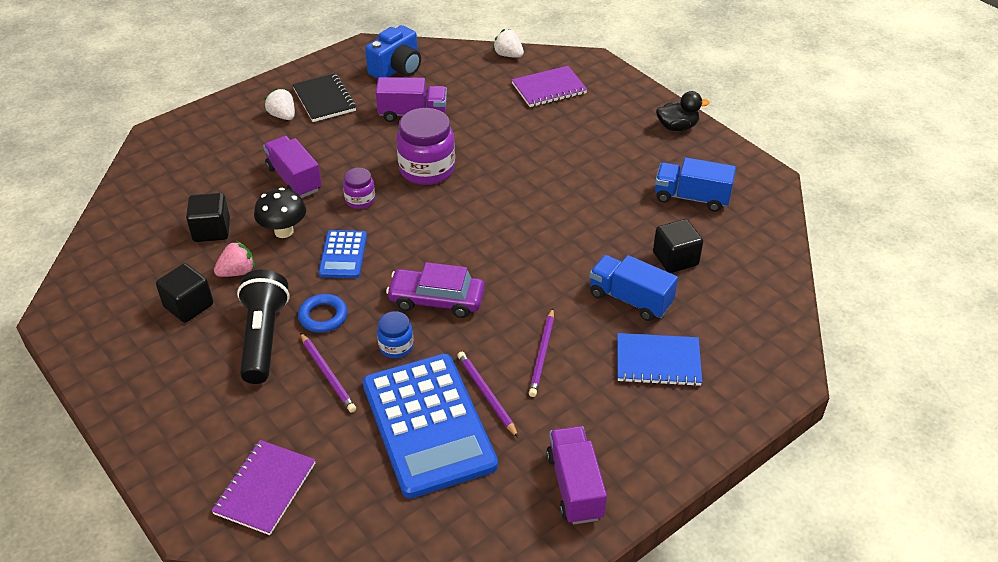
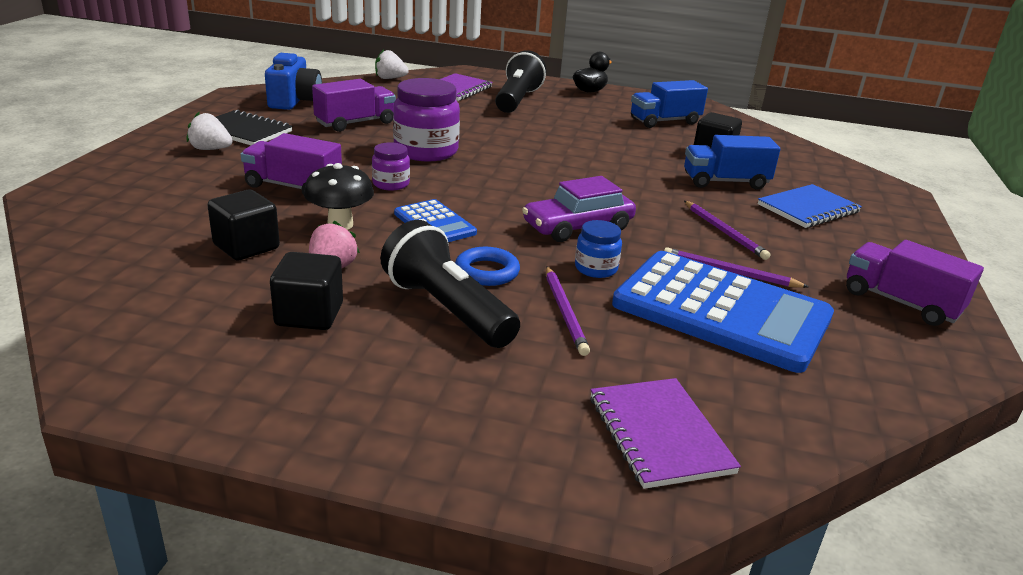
camera: 40 degrees left, 15 degrees down
(328, 374) = (565, 312): purple pencil -> purple pencil turned 60 degrees clockwise
(586, 121) = (517, 100): none -> black flashlight

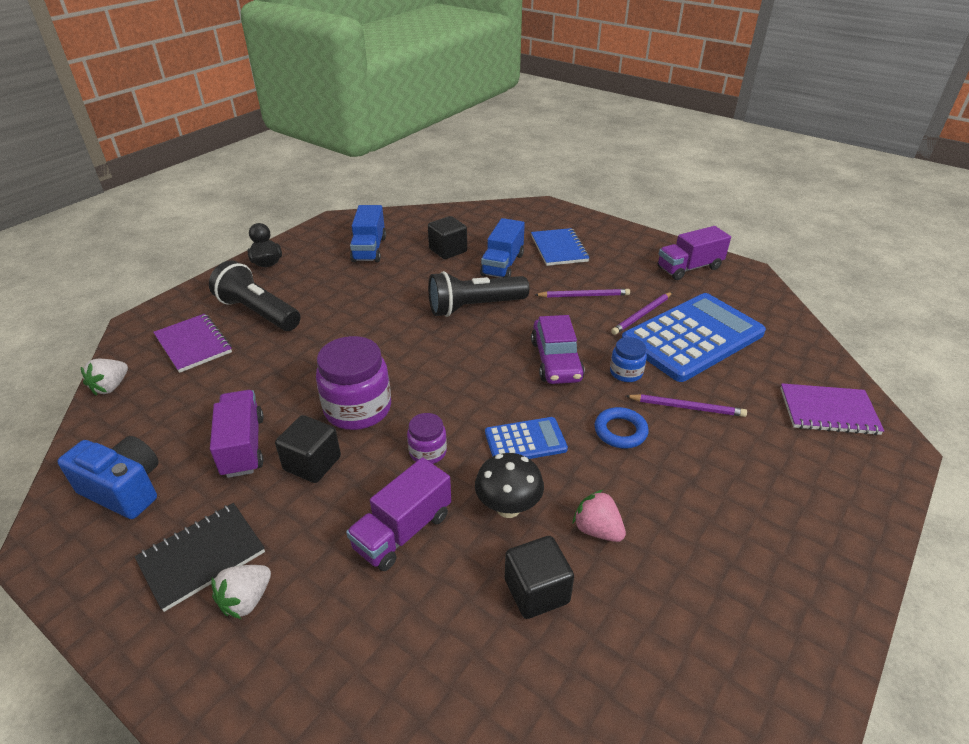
camera: 65 degrees left, 10 degrees up
(309, 315) = (677, 559): black cube -> black cube (312, 463)
(447, 309) = (677, 469): black flashlight -> black flashlight (475, 307)

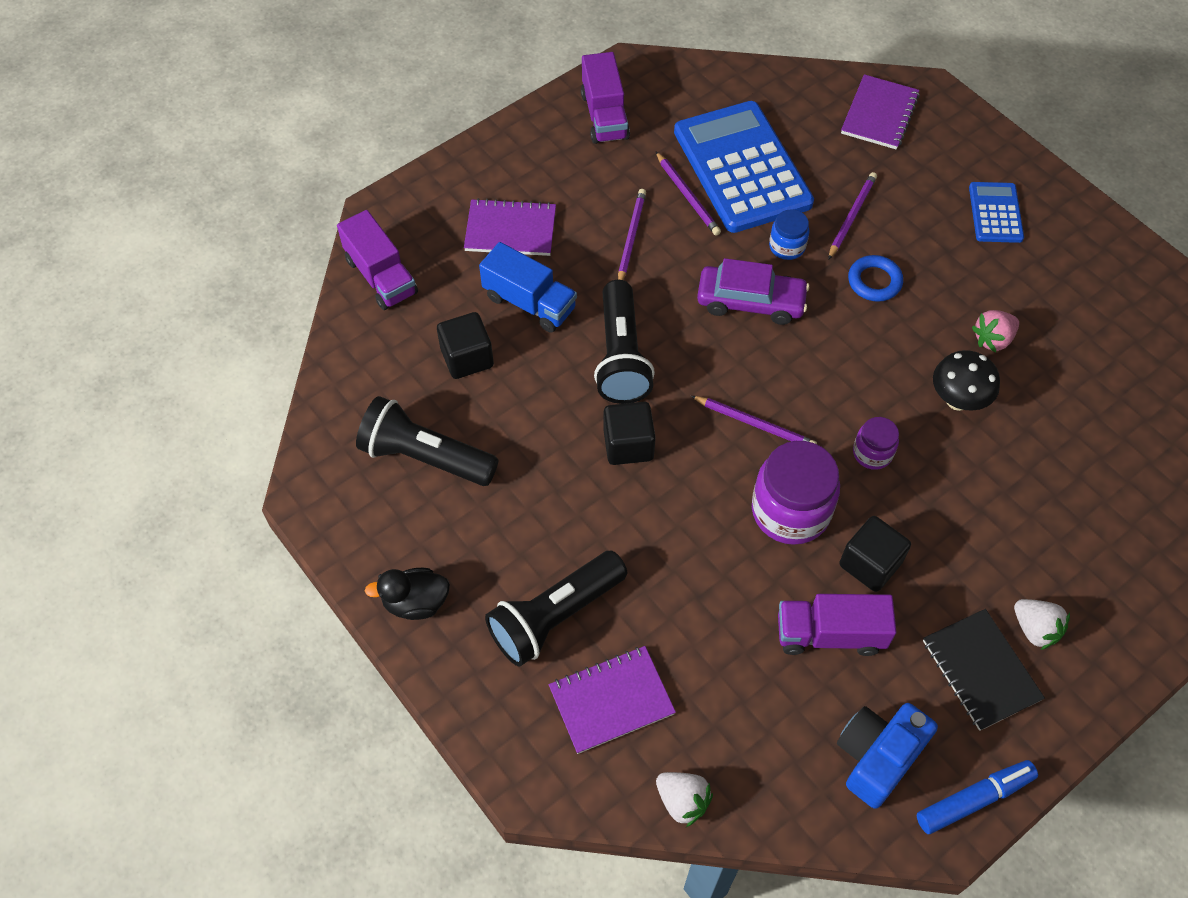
camera: 75 degrees left, 20 degrees up
(69, 564) = (974, 799): none -> blue marker
(369, 249) = (425, 457): blue truck -> black flashlight
(403, 531) = (973, 491): purple truck -> purple truck (381, 276)
(437, 378) = (755, 424): none -> purple pencil
(525, 441) = (873, 364): blue calculator -> blue calculator (995, 213)
(536, 591) = (1050, 401): black cube -> black cube (628, 445)
(559, 249) = (510, 230): blue notebook -> purple notebook

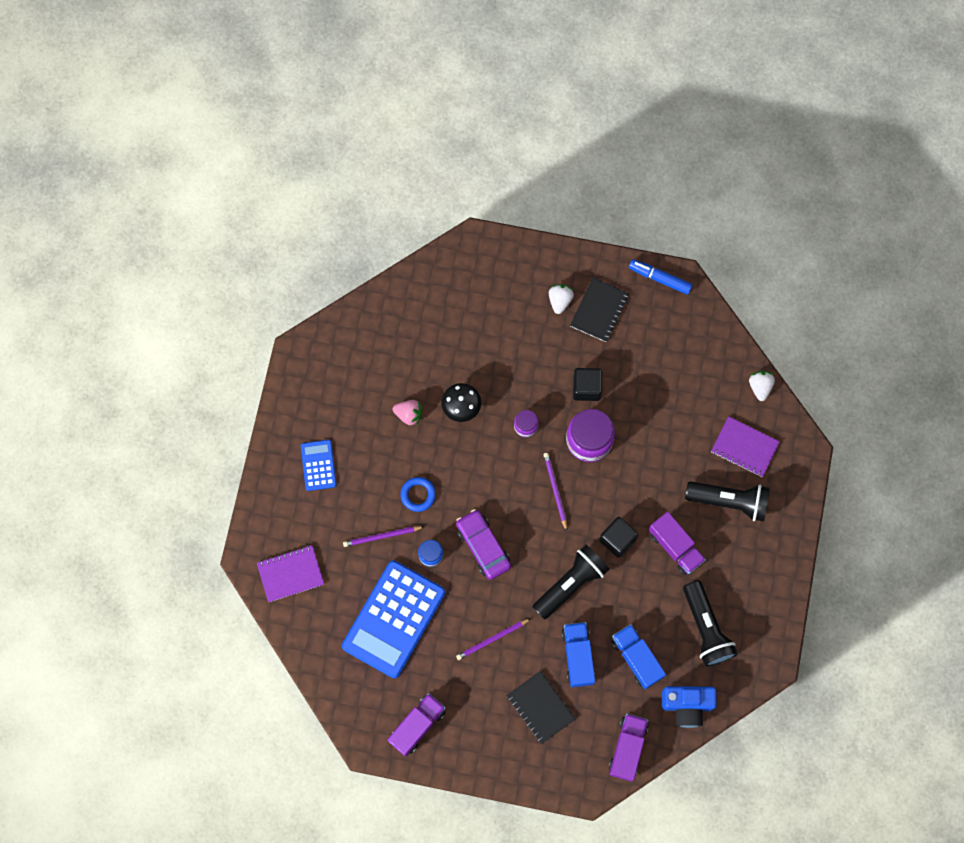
camera: 130 degrees left, 15 degrees up
(415, 602) = (776, 566): black duck -> none
(467, 358) = (636, 658): black cube -> blue truck
(510, 230) = (540, 707): purple notebook -> black notebook
(687, 196) = (438, 632): purple pencil -> none
(830, 634) = (636, 381): purple truck -> purple truck (675, 547)
(877, 757) = (675, 326): blue camera -> blue camera (687, 705)
(995, 213) = (318, 465): blue calculator -> blue calculator turned 120 degrees clockwise

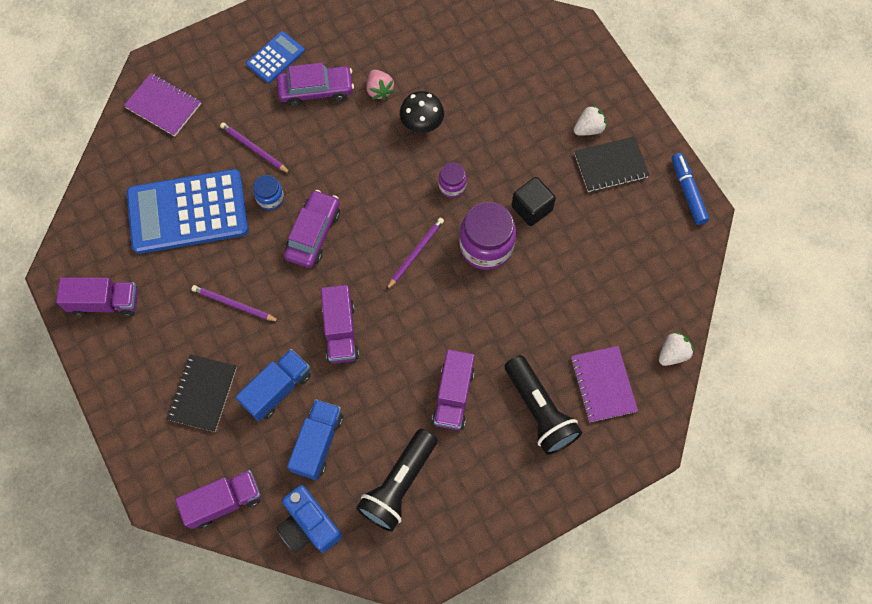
camera: 50 degrees right, 5 degrees down
(371, 458) = (316, 90): none -> purple car
(418, 495) = (315, 149): blue ring -> none
(570, 583) = (340, 331): black flashlight -> purple truck
(617, 539) = (416, 340): black cube -> none

